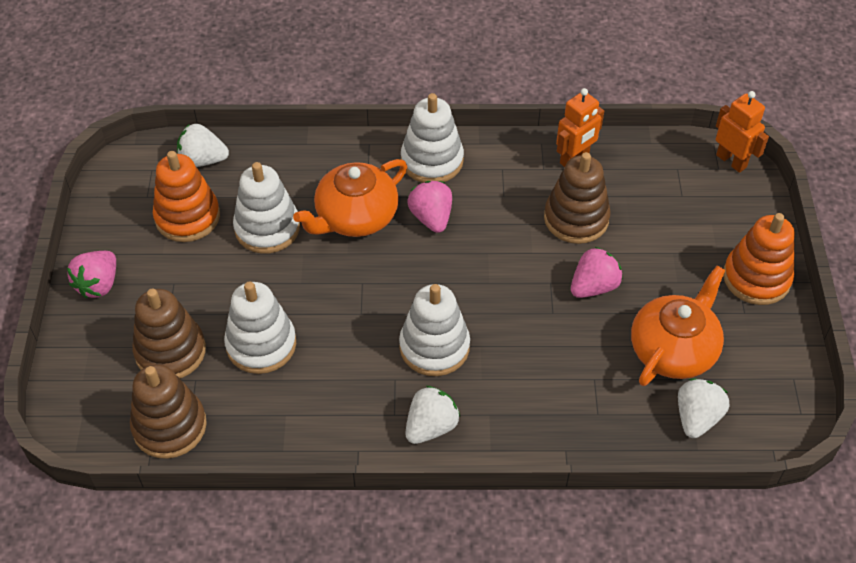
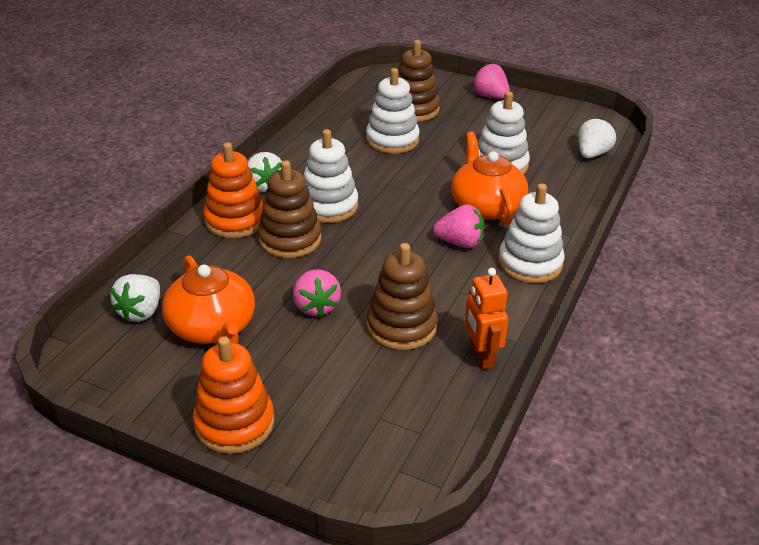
camera: 115 degrees right, 15 degrees down
(170, 426) = (356, 99): brown stacking toy -> brown stacking toy (290, 239)
(187, 217) = (533, 137): orange stacking toy -> orange stacking toy (235, 220)
(697, 417) = (141, 312): white strawberry -> white strawberry turned 60 degrees clockwise
(731, 161) = (402, 488): orange robot -> none

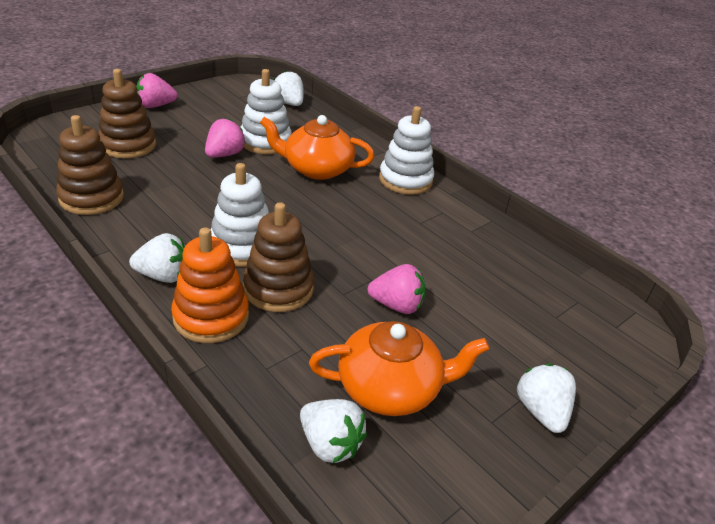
camera: 70 degrees left, 0 degrees up
(234, 423) = (541, 411): orange stacking toy -> white strawberry
(392, 140) = (167, 174): white stacking toy -> none
(401, 326) = (449, 266): brown stacking toy -> brown stacking toy (91, 198)
(460, 243) = (357, 199): pink strawberry -> pink strawberry (224, 154)
(481, 356) = (502, 242): orange robot -> none

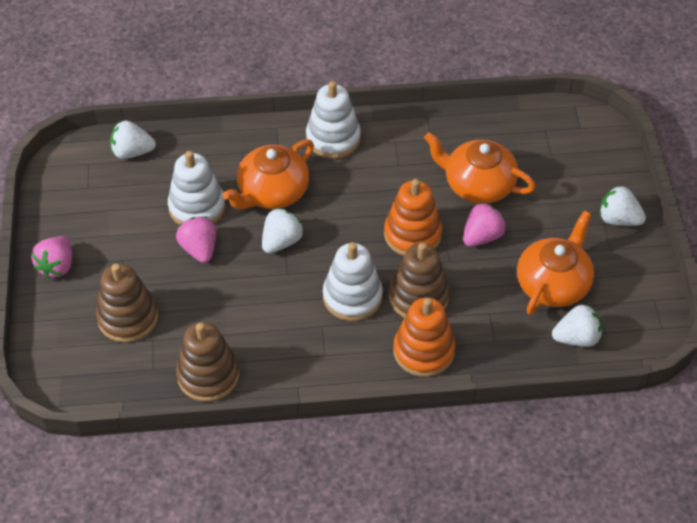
camera: 50 degrees left, 15 degrees up
(163, 276) = (356, 362): white strawberry -> white strawberry (281, 241)
(351, 258) = (412, 234): none -> orange stacking toy
(456, 279) = (478, 184): none -> orange teapot

